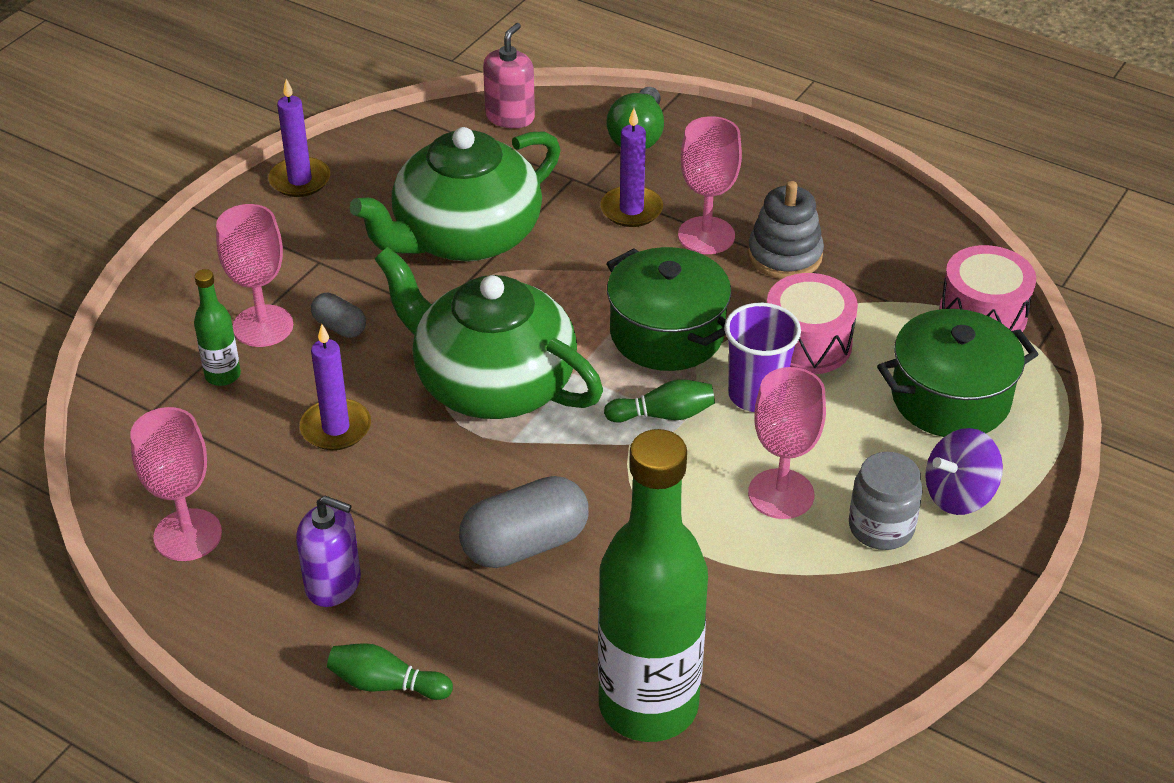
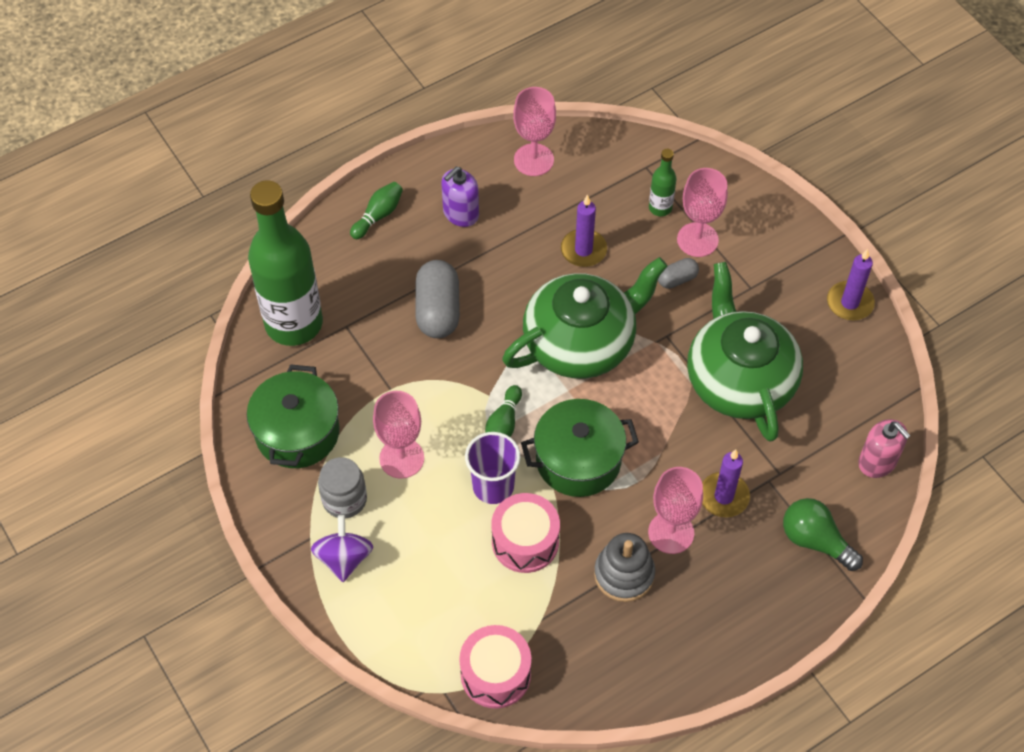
camera: 115 degrees right, 15 degrees up
(950, 398) = (427, 603): green pot -> green pot (297, 432)

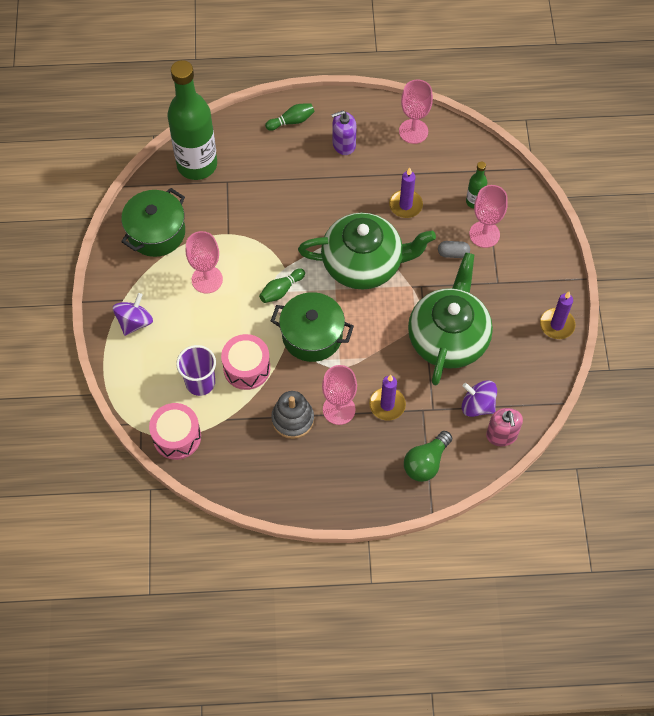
camera: 30 degrees right, 5 degrees up
(344, 499) = (157, 287): grey jar -> none
(438, 310) = (288, 199): grey capsule -> none
(493, 486) = (250, 325): purple cup -> purple cup (200, 382)
(815, 541) = (426, 462): green light bulb -> green light bulb turned 120 degrees counterclockwise
(826, 442) = (477, 405): none -> purple spinning top

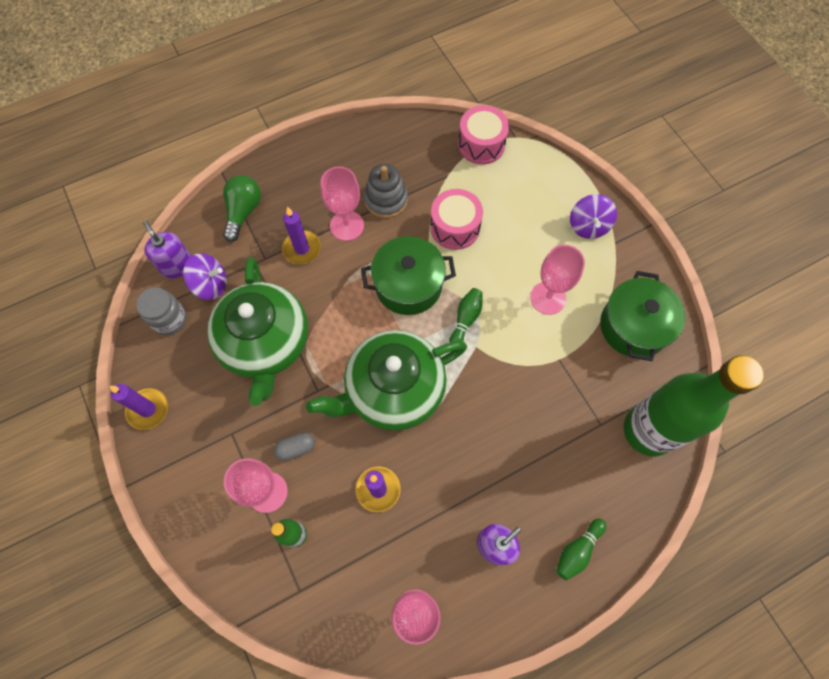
camera: 155 degrees right, 5 degrees up
(200, 382) = (490, 197): purple cup -> none
(501, 435) = (177, 266): pink soap dispenser -> purple soap dispenser
(521, 389) = (169, 319): none -> grey jar

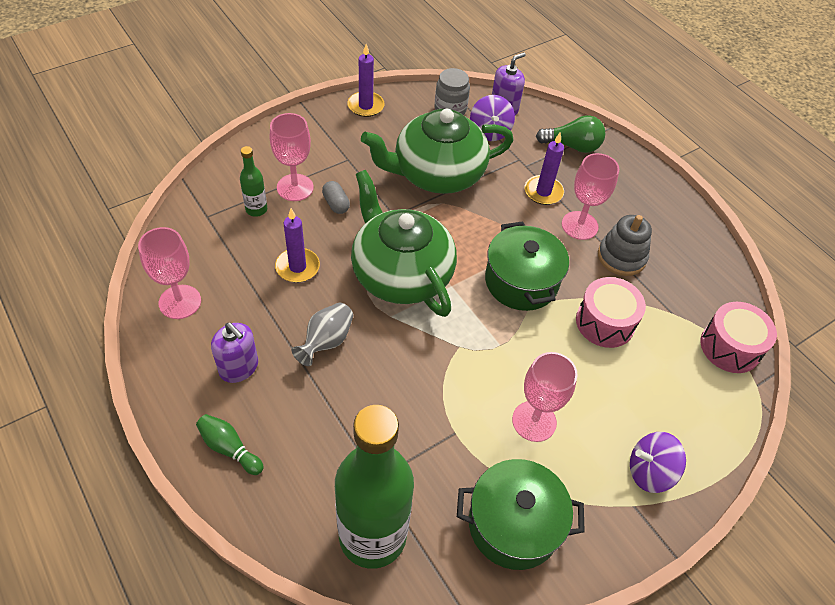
camera: 80 degrees right, 15 degrees down
(465, 319) = (490, 336): green bowling pin -> none
(468, 462) = (326, 341): none -> grey vase

